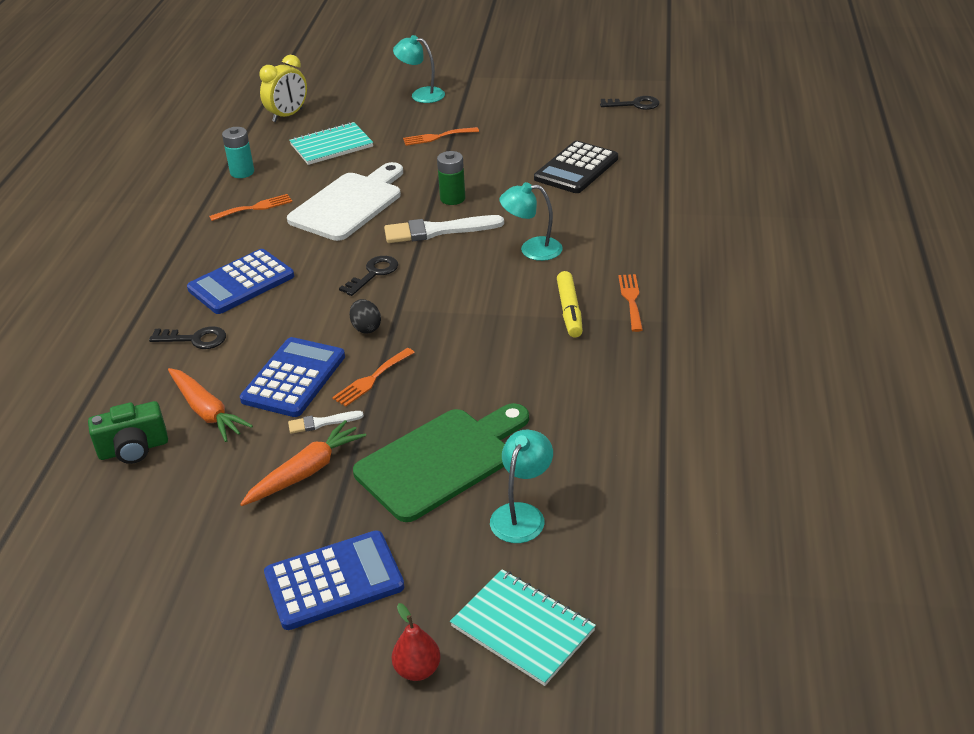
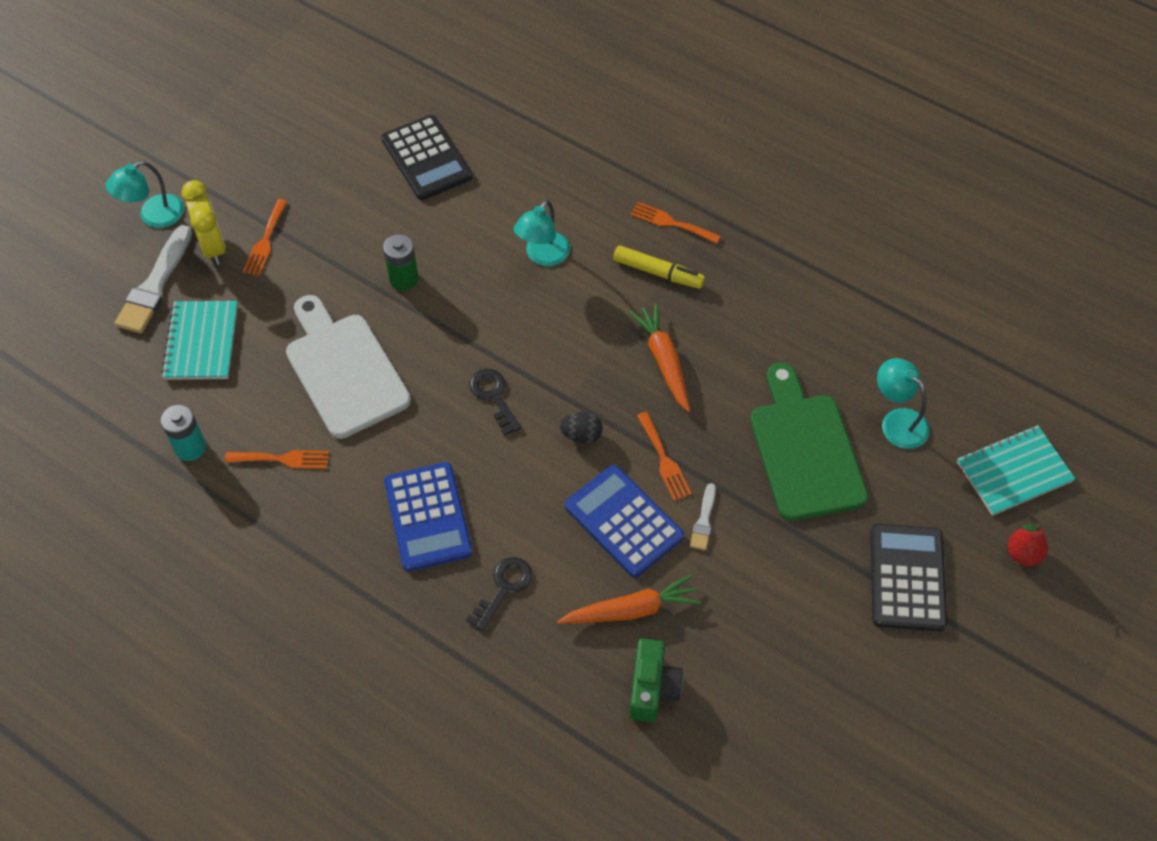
camera: 65 degrees left, 20 degrees up
(255, 208) = (282, 459): orange fork -> orange fork turned 90 degrees clockwise
(288, 115) = (88, 359): yellow clock -> yellow clock (213, 247)
(306, 472) = (764, 555): orange carrot -> orange carrot (664, 361)
(334, 581) = (907, 578): blue calculator -> black calculator
(437, 231) = (455, 315): white brush -> white brush (155, 285)
(634, 104) = (340, 56): black key -> none

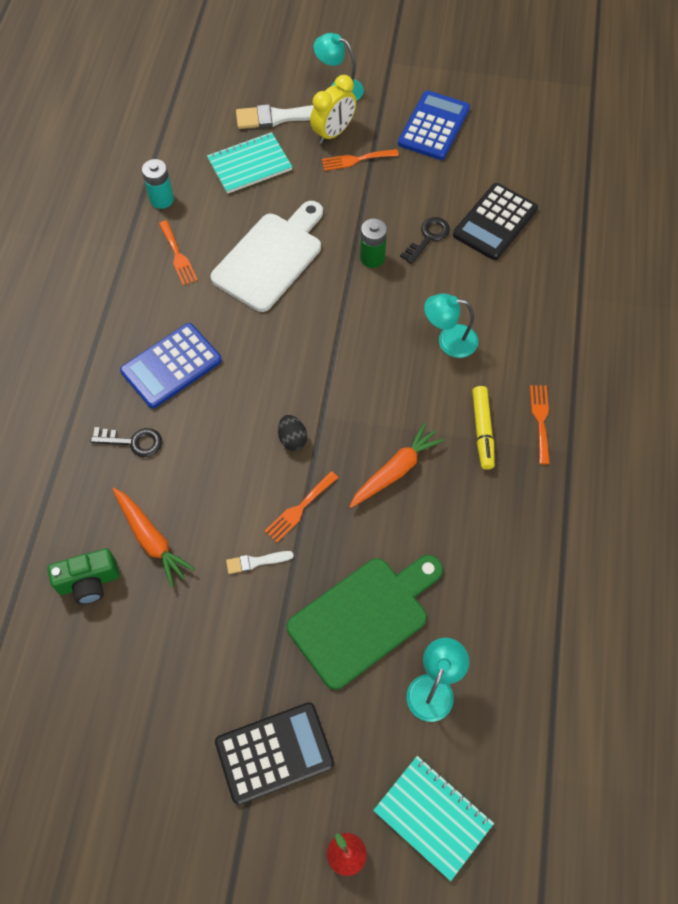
camera: 65 degrees right, 5 degrees up
(494, 397) = (297, 363): black key -> black key (428, 238)
(623, 521) = (228, 502): blue calculator -> blue calculator (434, 126)

